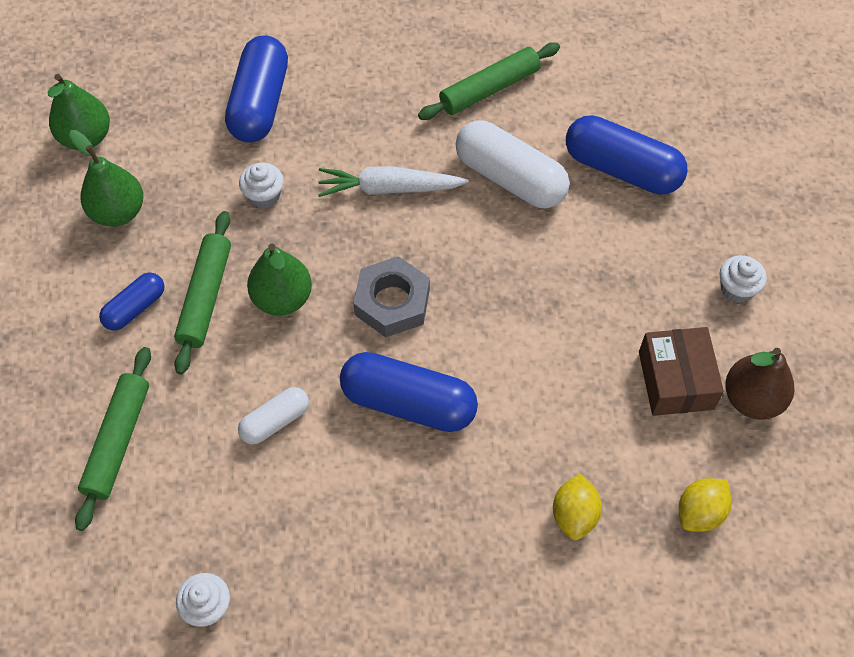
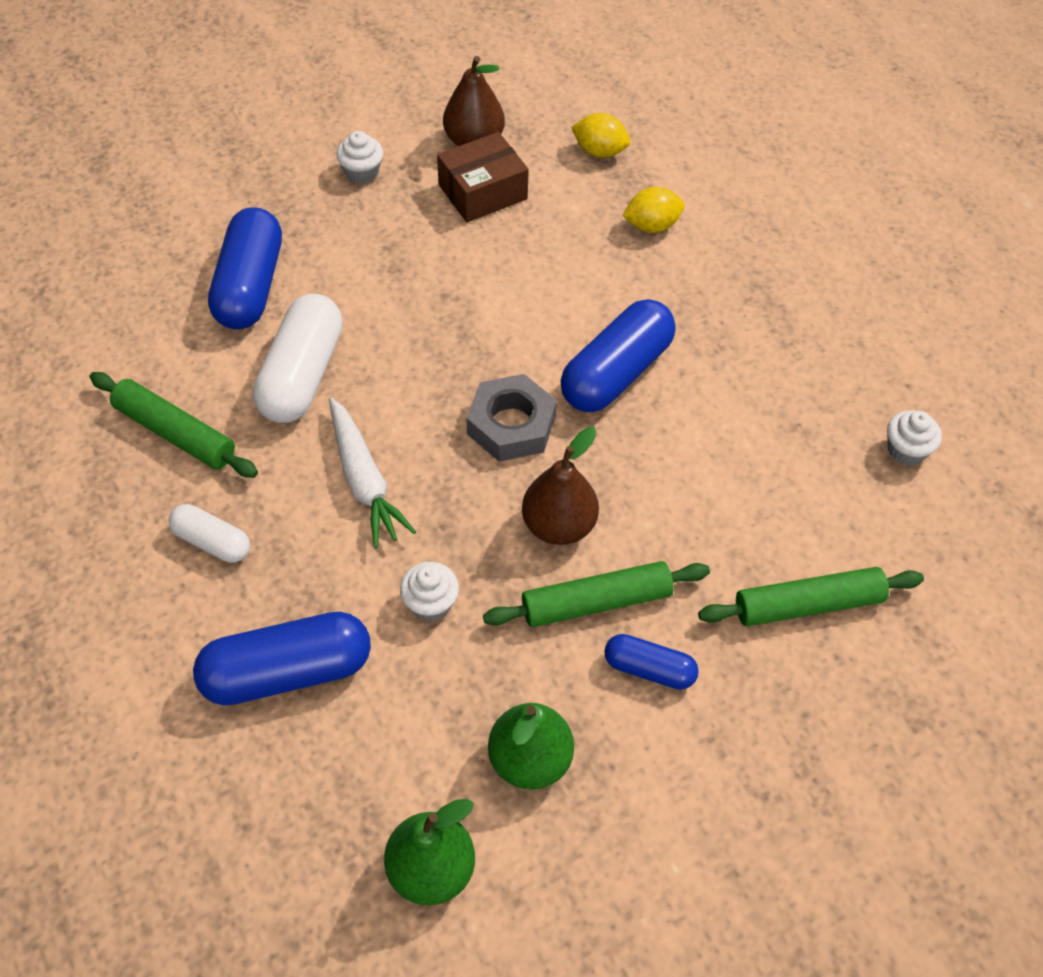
camera: 115 degrees left, 5 degrees down
(275, 421) = (700, 473): white capsule -> white capsule (212, 542)
(282, 298) = (558, 525): green pear -> brown pear
(408, 402) = (616, 372): blue capsule -> blue capsule turned 45 degrees clockwise

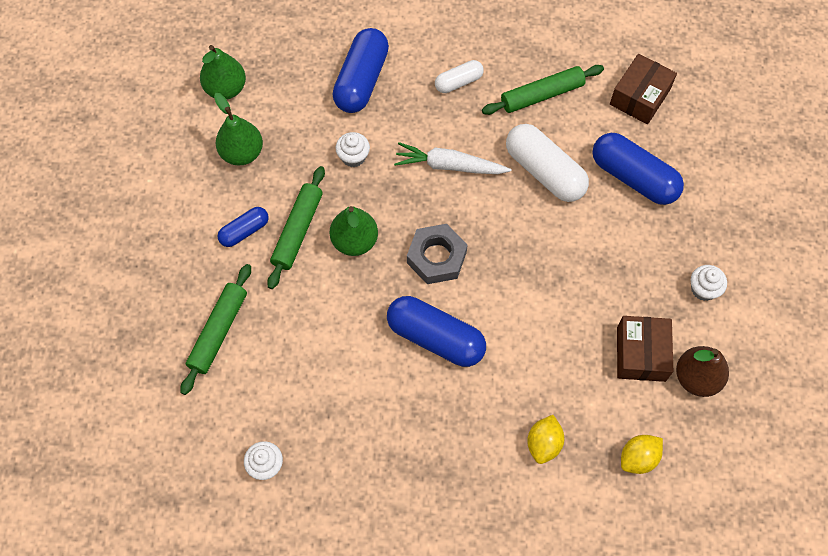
camera: 125 degrees right, 10 degrees up
(114, 329) = (639, 97): none -> brown box
(558, 525) = (354, 241): brown pear -> green pear
(616, 372) = (435, 337): blue capsule -> blue capsule turned 45 degrees counterclockwise

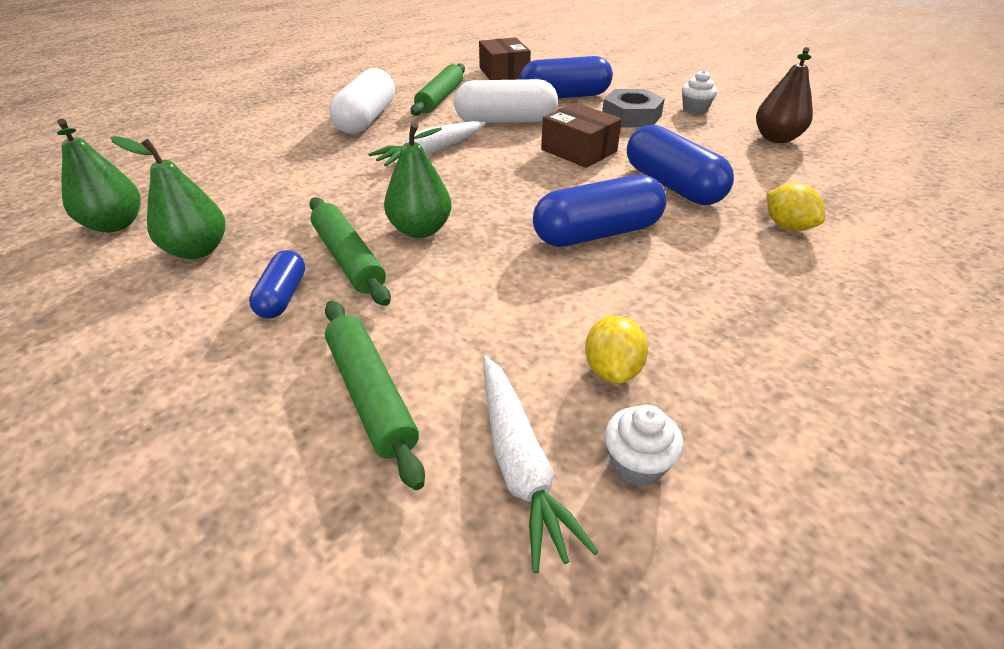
camera: 50 degrees left, 25 degrees down
(230, 420) = (520, 464): none -> white carrot
(353, 157) = (334, 190): white cupcake -> none
(362, 80) = (275, 154): blue capsule -> blue capsule (672, 185)
(436, 257) = (509, 195): grey nut -> grey nut (631, 116)
(458, 82) = (367, 119): white capsule -> white capsule, size x1.81
(638, 458) = (841, 189): yellow lemon -> yellow lemon (612, 369)
(641, 354) = (729, 149): brown box -> brown box (579, 150)

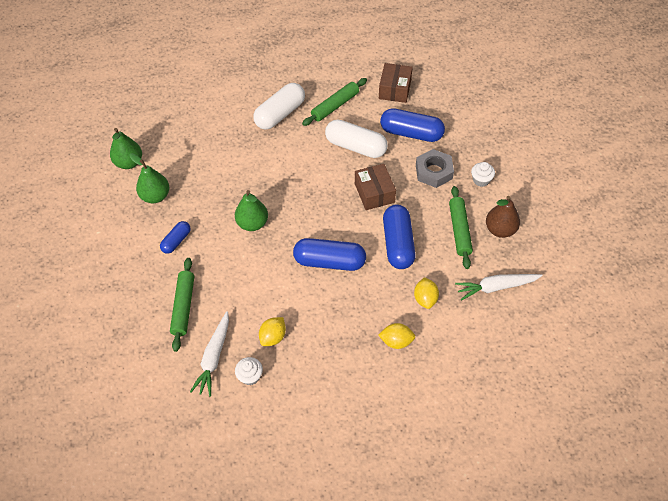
camera: 30 degrees right, 15 degrees up
(349, 259) = (212, 229): green rolling pin -> green rolling pin (459, 230)
(430, 152) = (295, 162): white carrot -> white carrot (496, 287)
(820, 290) = (396, 341): none -> yellow lemon

